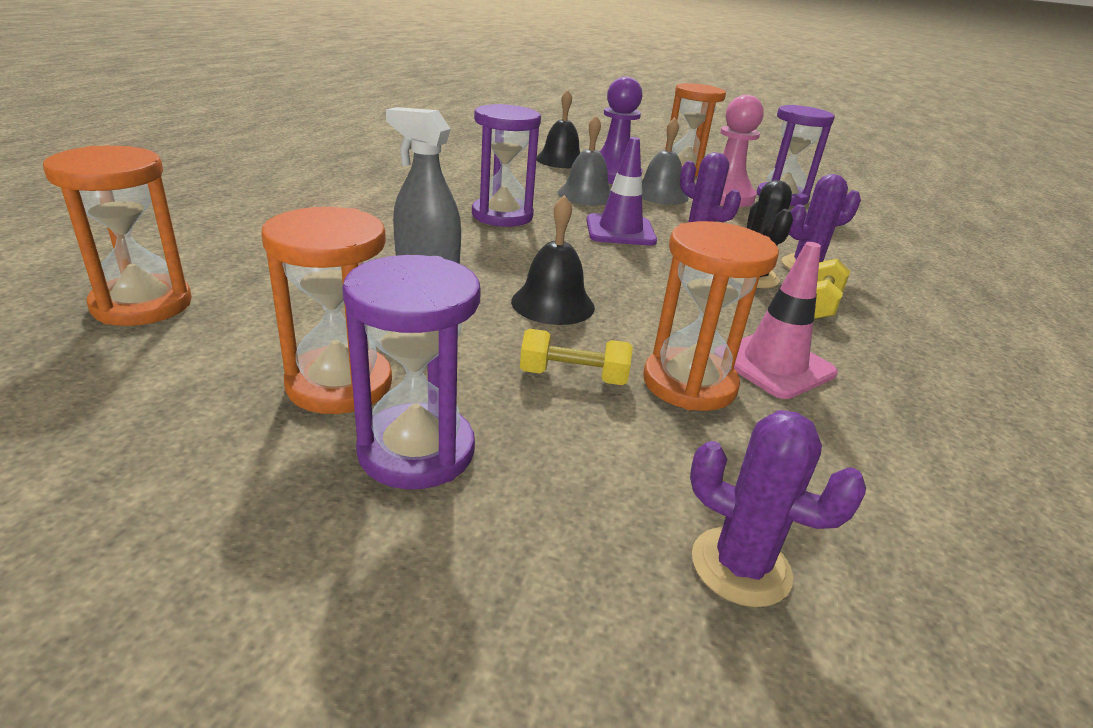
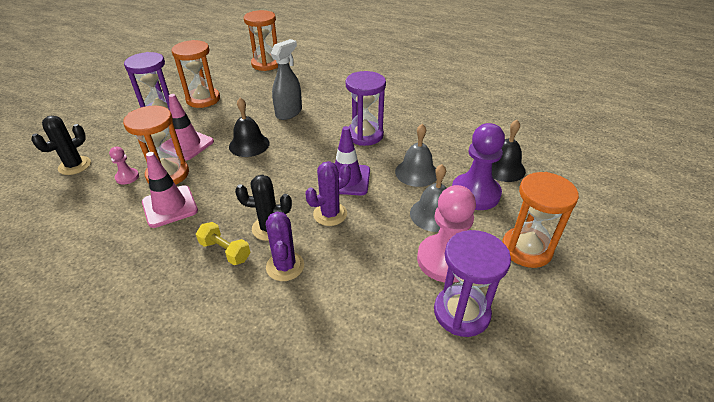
camera: 100 degrees right, 10 degrees up
(573, 376) = (187, 145): yellow dumbbell -> pink traffic cone
(729, 441) = (127, 177): none -> pink pawn
(740, 566) = (75, 166): purple cactus -> black cactus

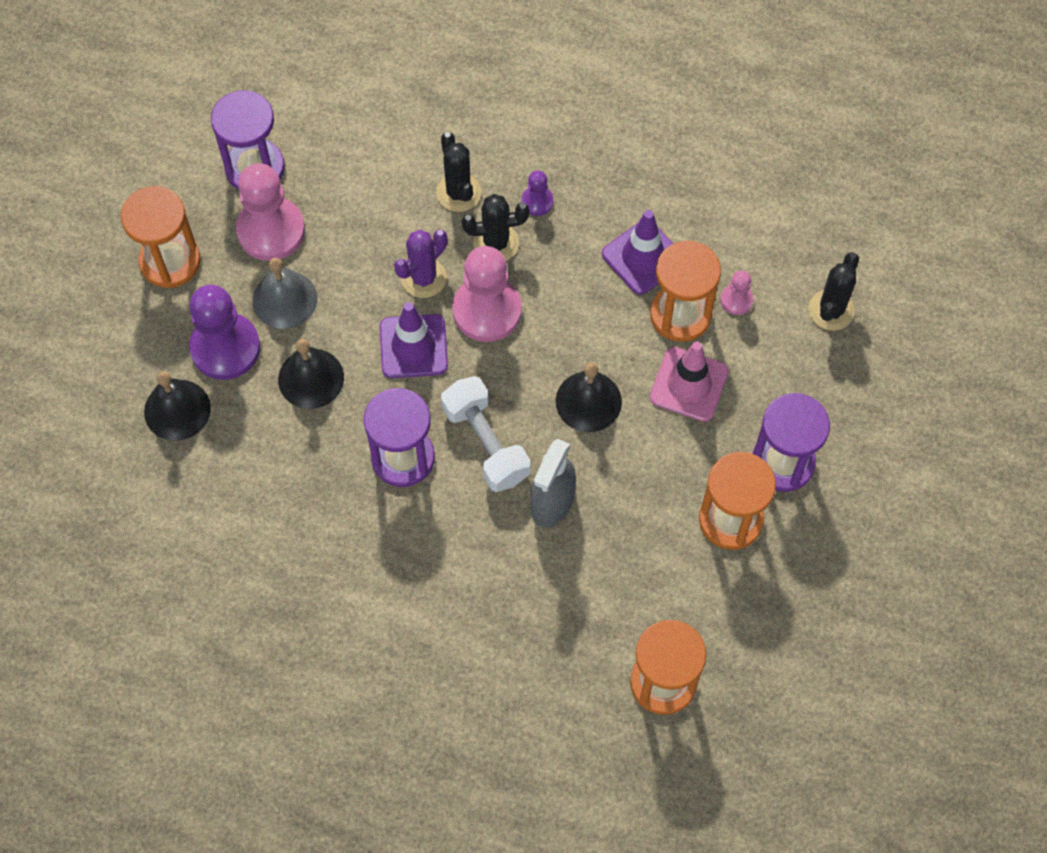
camera: 170 degrees right, 25 degrees up
(170, 206) = (643, 257): pink traffic cone -> purple traffic cone
(225, 251) = (537, 201): yellow dumbbell -> purple pawn
(285, 266) = (458, 193): purple cactus -> black cactus
(292, 191) = (487, 310): none -> pink pawn
(316, 135) = (486, 443): none -> white dumbbell
(416, 172) = (311, 378): grey bell -> black bell

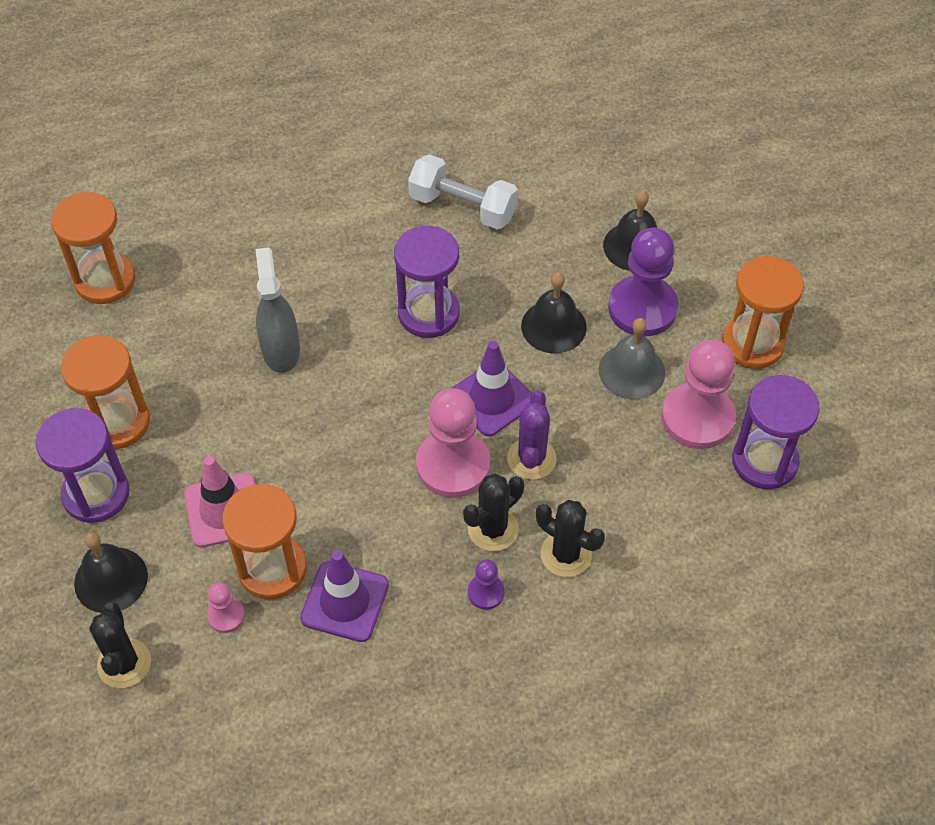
camera: 145 degrees right, 10 degrees down
(486, 443) = (369, 362): white dumbbell -> white dumbbell (462, 207)
(588, 401) = (306, 444): black bell -> black bell (111, 579)

